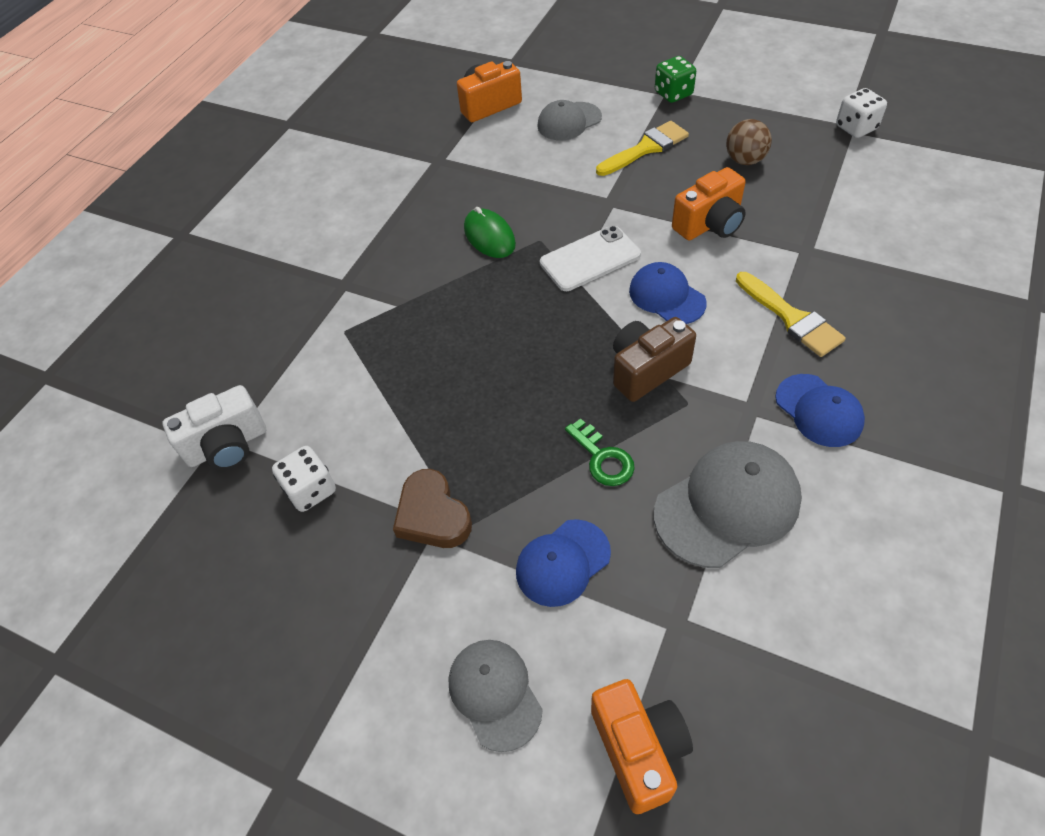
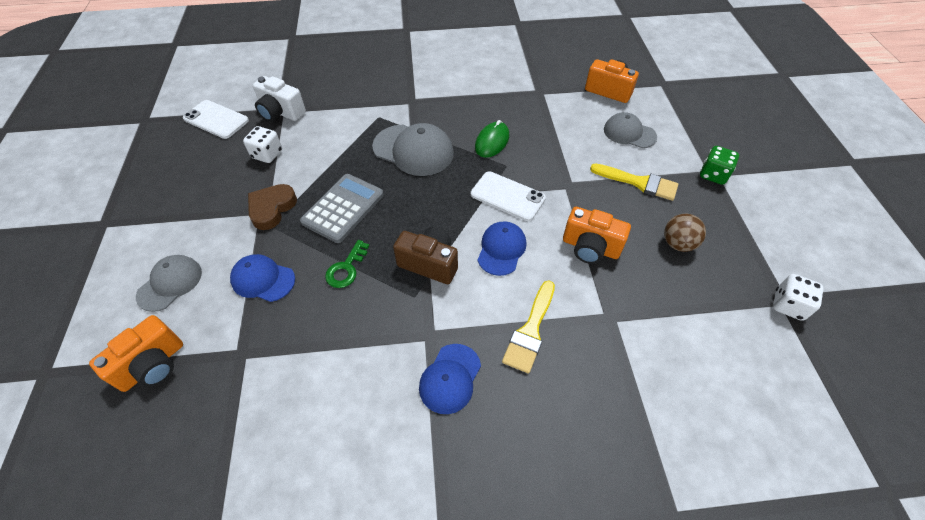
camera: 55 degrees right, 0 degrees up
(162, 542) = (216, 120): none -> white phone
(494, 428) = (343, 208): none -> grey calculator
(727, 506) = (339, 350): grey cap -> grey cap (413, 150)

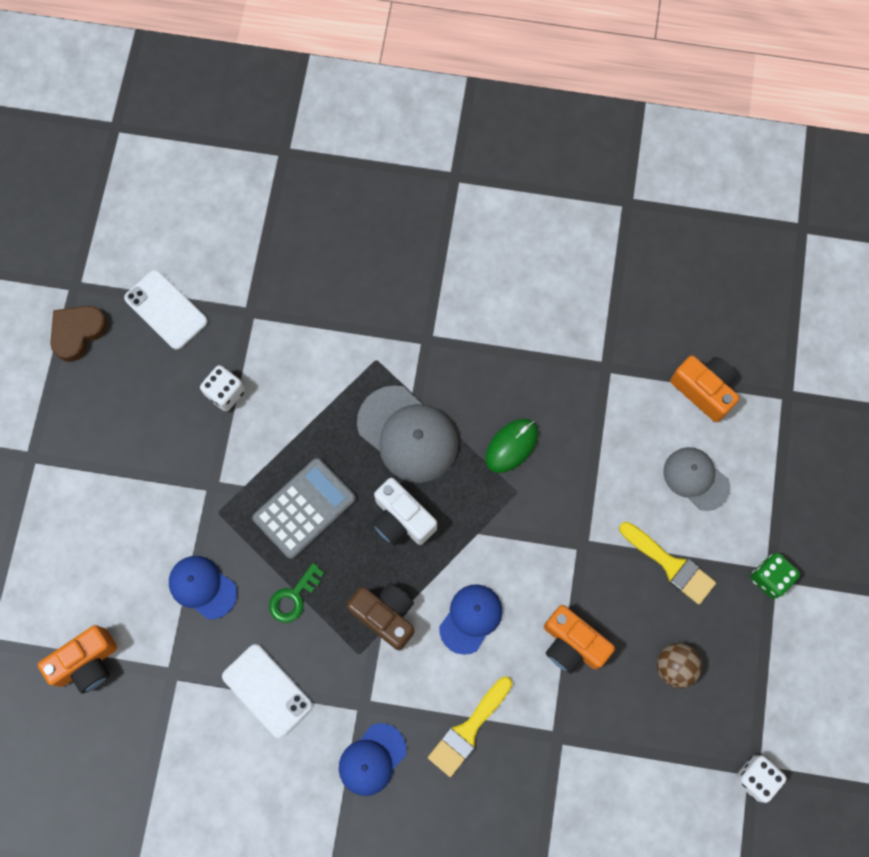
camera: 15 degrees right, 20 degrees up
(170, 284) = (105, 565): grey cap -> none
(272, 208) = (222, 486): brown heart -> brown heart (77, 333)
(281, 112) = (250, 318): white camera -> white camera (401, 519)
(507, 196) = (502, 542): white phone -> white phone (267, 690)

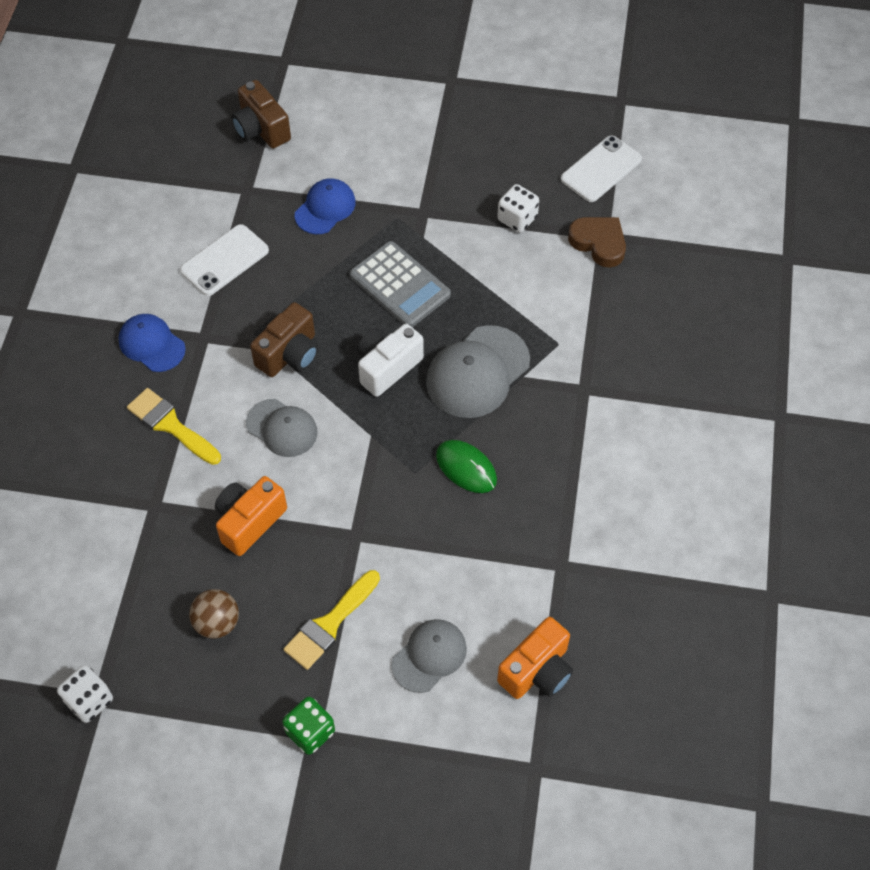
camera: 90 degrees right, 15 degrees down
(77, 333) = (573, 105): brown heart -> brown heart (599, 243)
(87, 662) = (261, 129): orange camera -> brown camera
(294, 597) = (312, 279): green key -> none
(471, 618) = (282, 428): blue cap -> grey cap

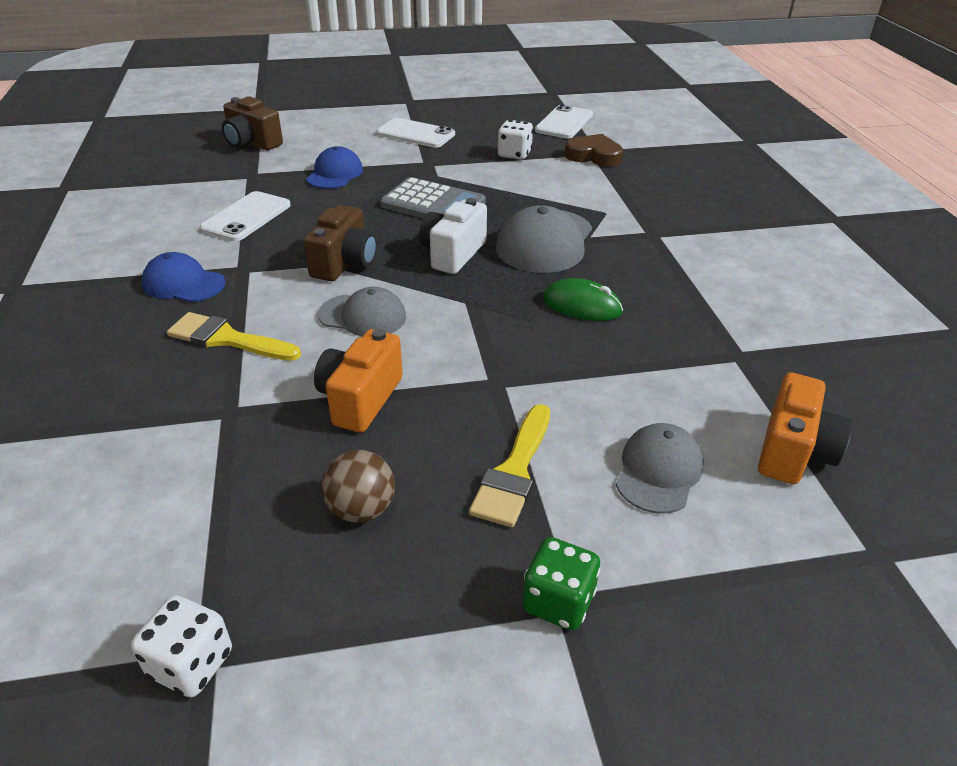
camera: 20 degrees left, 20 degrees down
(431, 152) = (415, 134): none -> white phone

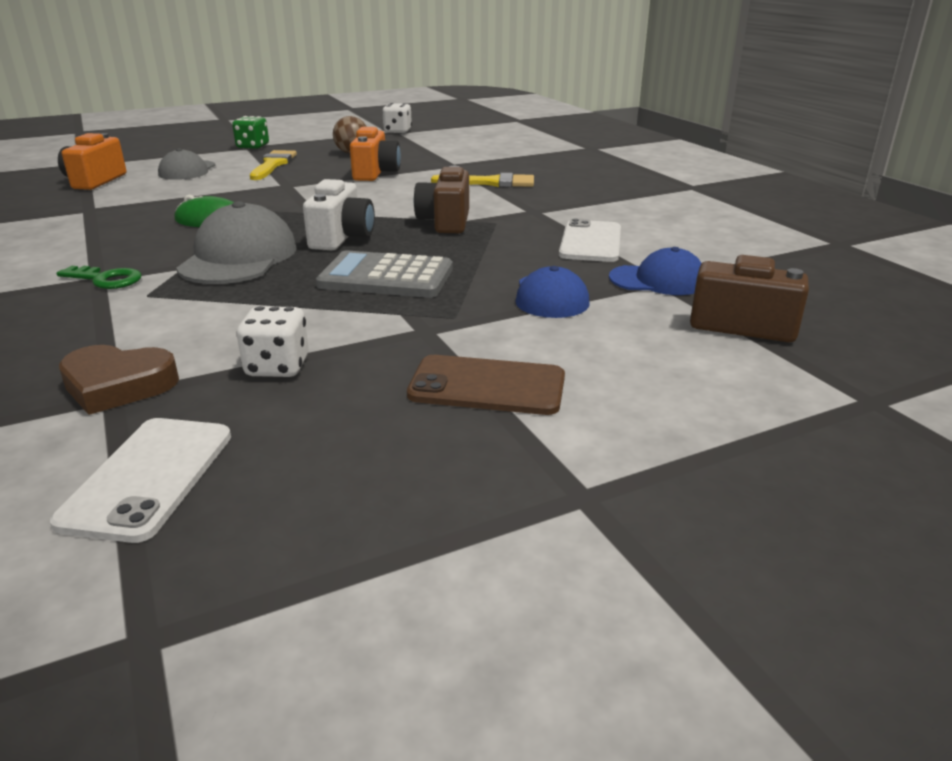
camera: 165 degrees right, 10 degrees down
(183, 283) = (568, 199): blue cap -> blue cap (658, 280)
(363, 316) = (401, 199): grey cap -> none
(415, 134) = (487, 386): white phone -> brown phone
(644, 231) = (106, 279): none -> green key

